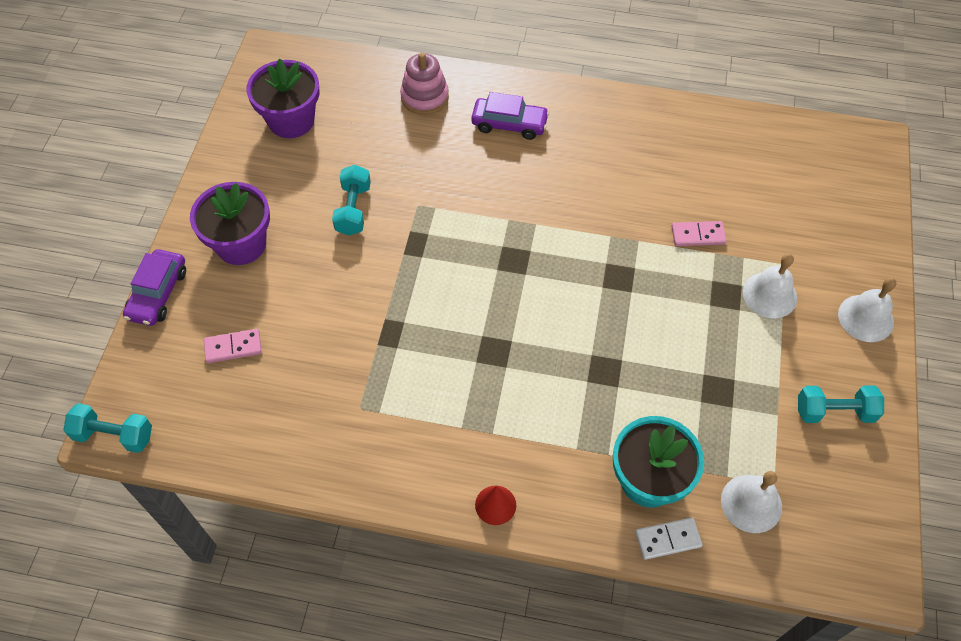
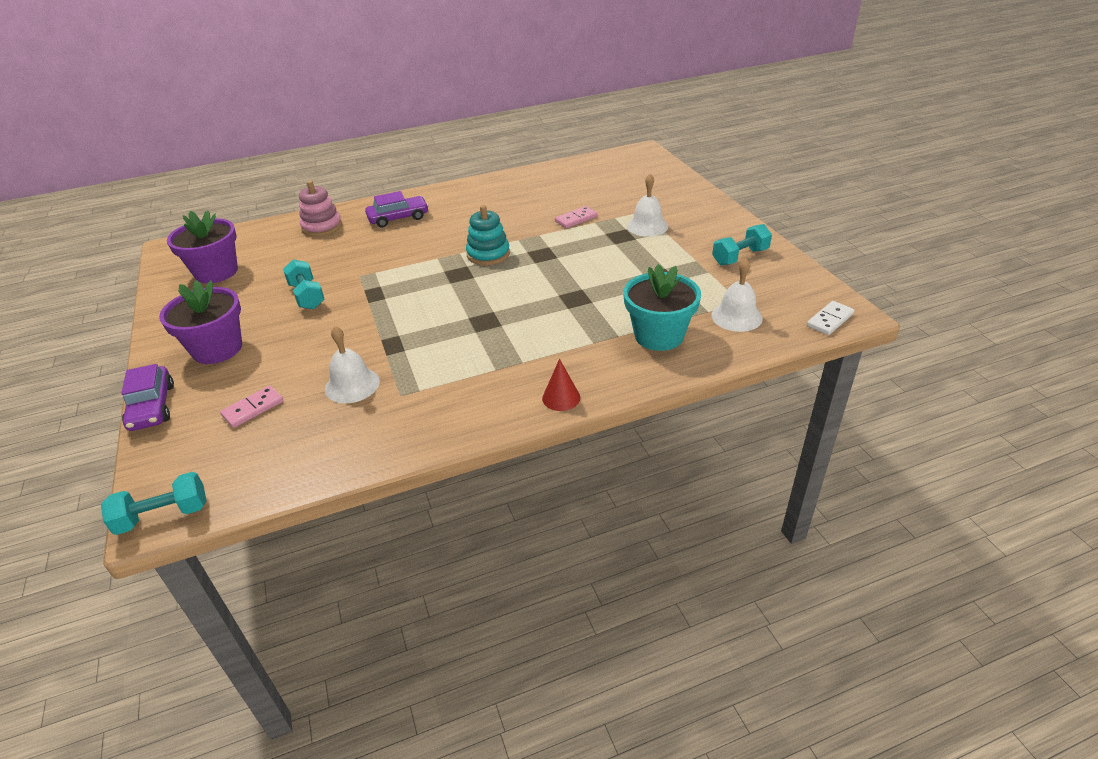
camera: 30 degrees left, 20 degrees down
(563, 244) = (488, 254): none -> turquoise stacking toy
(668, 539) = (702, 358): white domino -> white domino (830, 320)
(865, 318) = (714, 214): white bell -> white bell (352, 385)

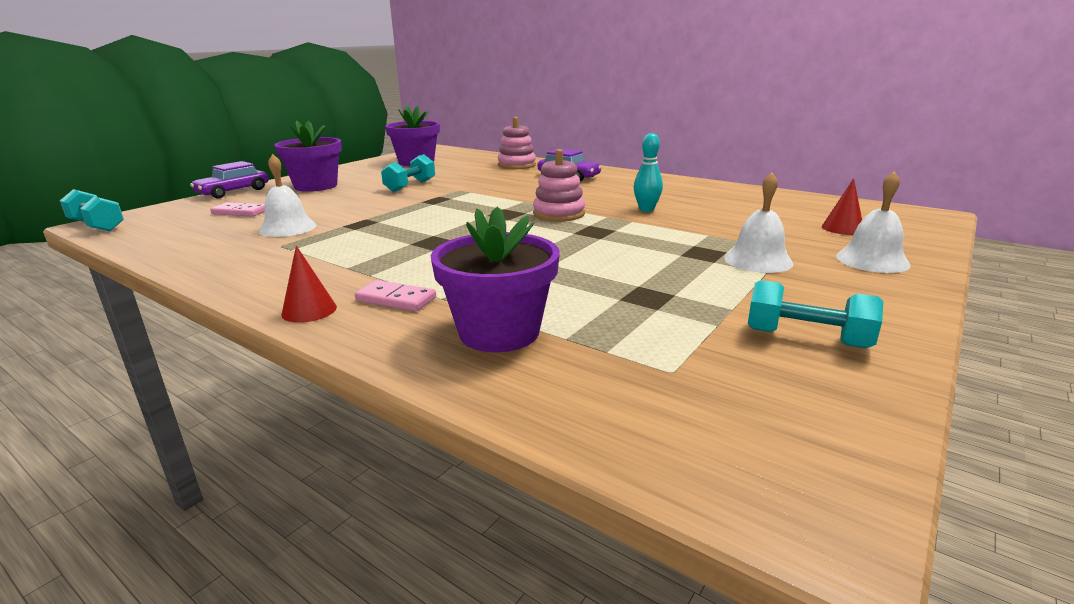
camera: 55 degrees right, 15 degrees down
(488, 254) = (559, 214): turquoise stacking toy -> pink stacking toy
(523, 221) = (646, 209): none -> turquoise bowling pin
(576, 219) = (696, 226): pink domino -> pink domino (396, 299)
(632, 182) = (842, 228): none -> red cone
(659, 335) = (499, 332): turquoise flower pot -> purple flower pot
(736, 316) = (623, 379): white bell -> white bell (872, 260)
(830, 320) = (753, 492): white domino -> none

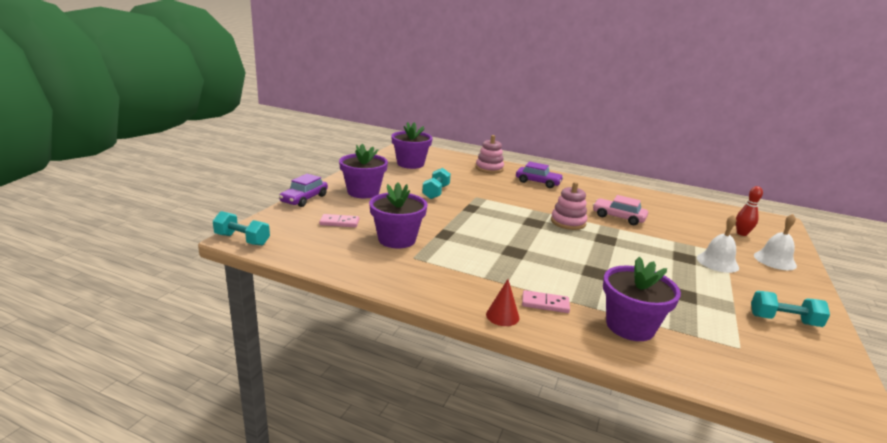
camera: 15 degrees left, 0 degrees up
(287, 228) = (397, 239): white bell -> purple flower pot
(646, 209) = (618, 217): turquoise bowling pin -> pink car
(842, 228) = (741, 233): red cone -> red bowling pin

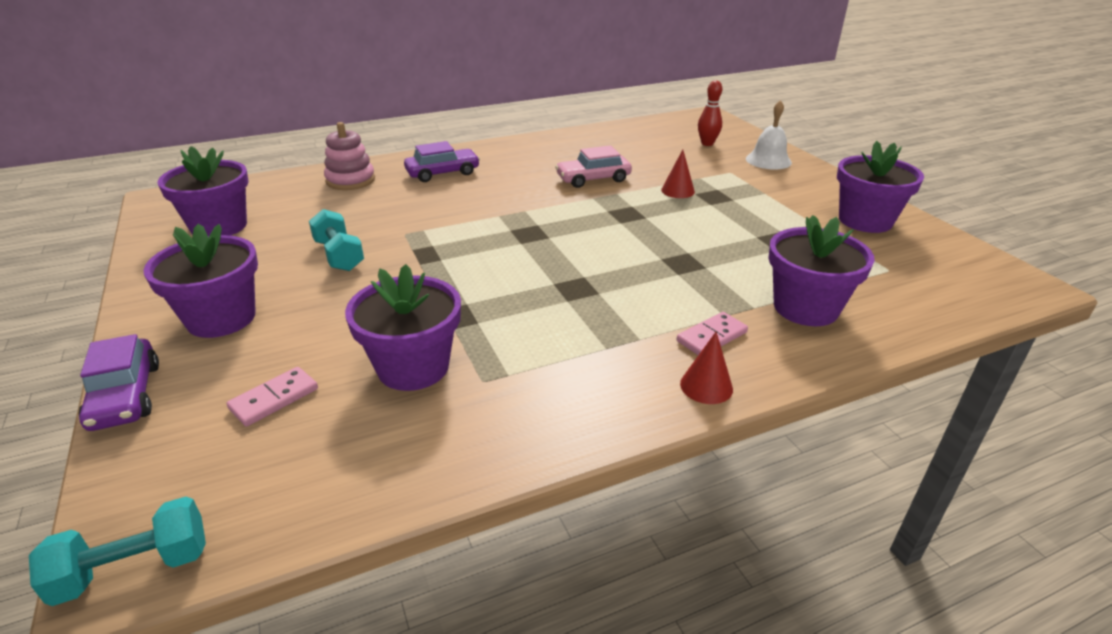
camera: 45 degrees left, 10 degrees up
(568, 222) = (561, 213): pink stacking toy -> none
(663, 244) = (677, 191): none -> red cone
(717, 262) = (741, 187): white bell -> none
(784, 320) = (865, 220): turquoise dumbbell -> purple flower pot

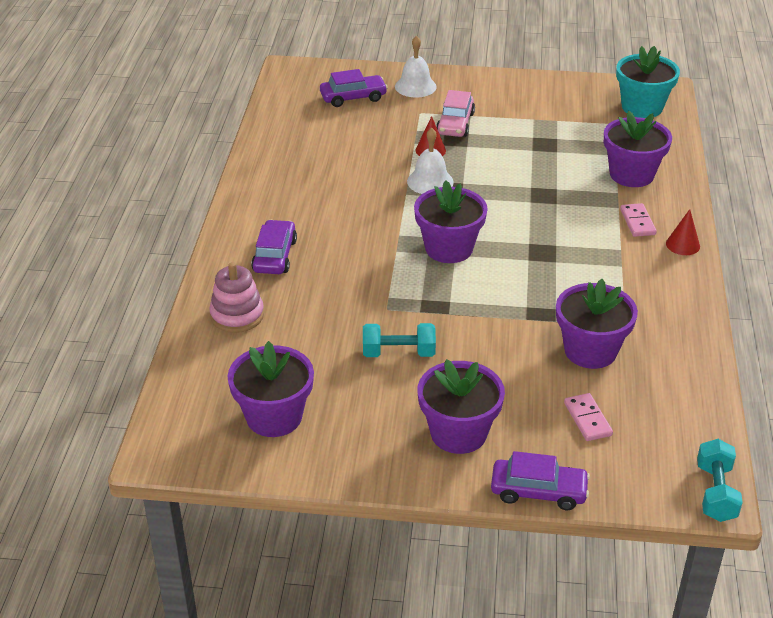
camera: 60 degrees left, 5 degrees up
(593, 179) = (369, 180): pink car -> pink car (455, 123)
(627, 203) = (430, 181): none -> white bell
(707, 143) = (353, 97): red bowling pin -> purple car
(865, 220) = (546, 98): purple flower pot -> purple flower pot (449, 248)
(960, 280) = (642, 107): none -> turquoise flower pot

